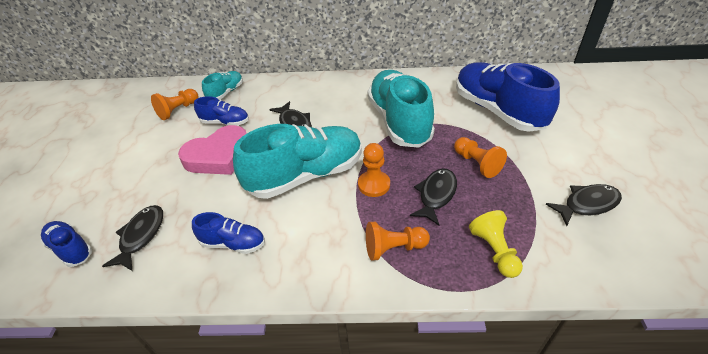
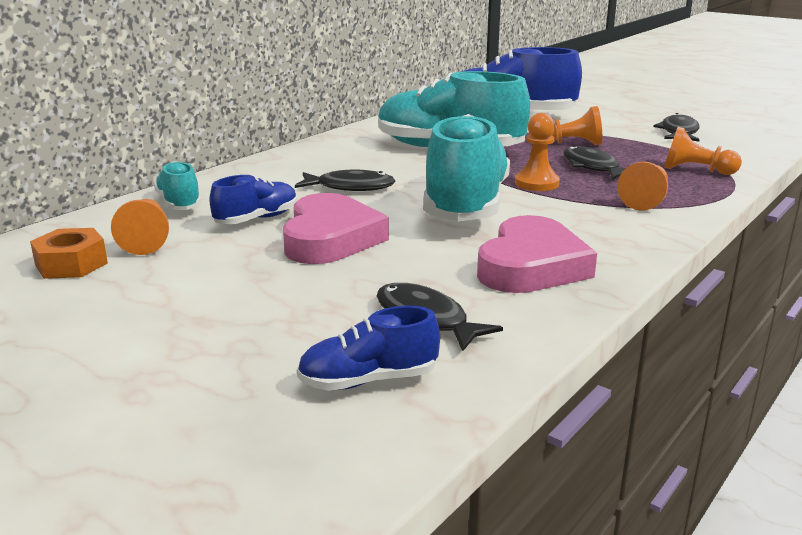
camera: 55 degrees left, 20 degrees down
(142, 109) = (71, 264): none -> orange nut
(233, 243) = (531, 266): blue shoe -> pink heart
(494, 251) = (696, 170): yellow pawn -> orange pawn

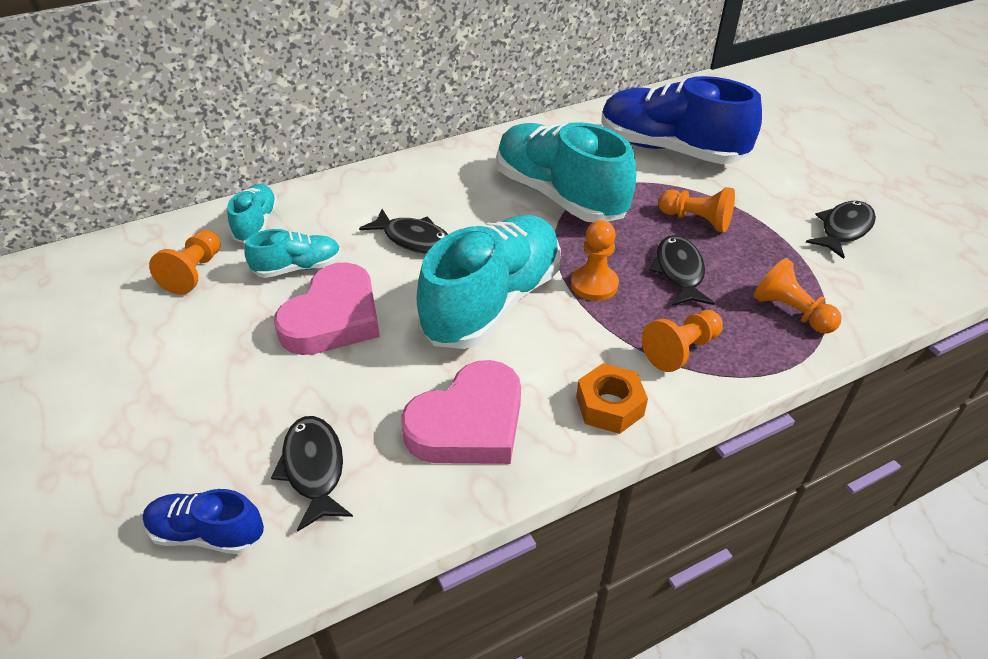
camera: 25 degrees right, 20 degrees up
(71, 264) = (121, 289): orange nut -> orange nut (609, 406)
(257, 219) = (298, 268): blue shoe -> turquoise shoe

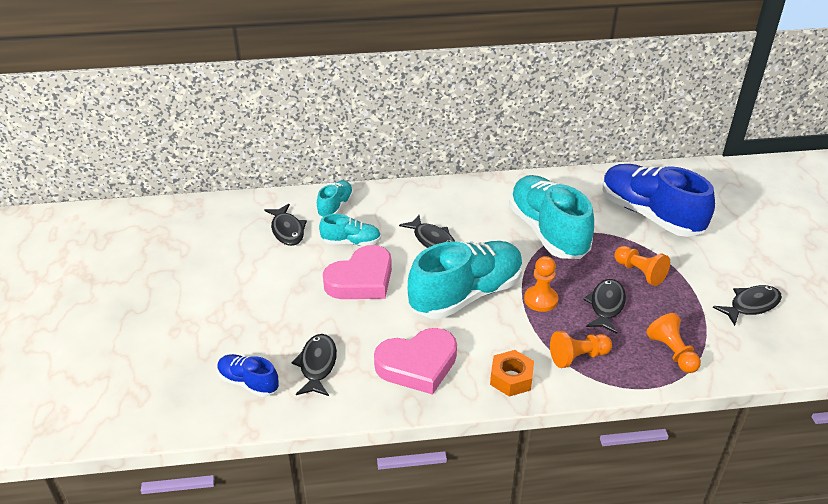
camera: 20 degrees right, 5 degrees down
(194, 272) = (287, 230): orange pawn -> black fish

